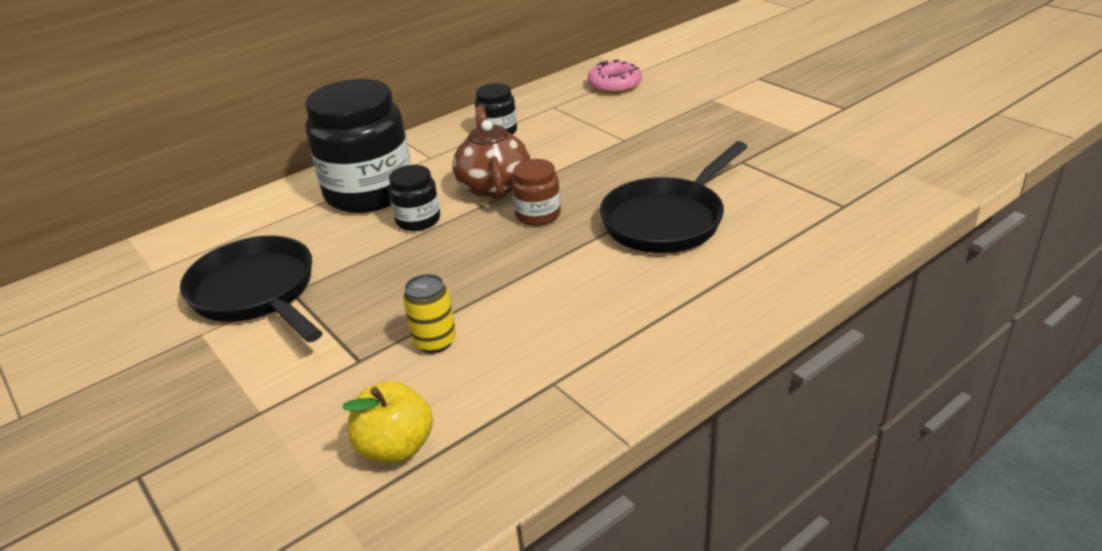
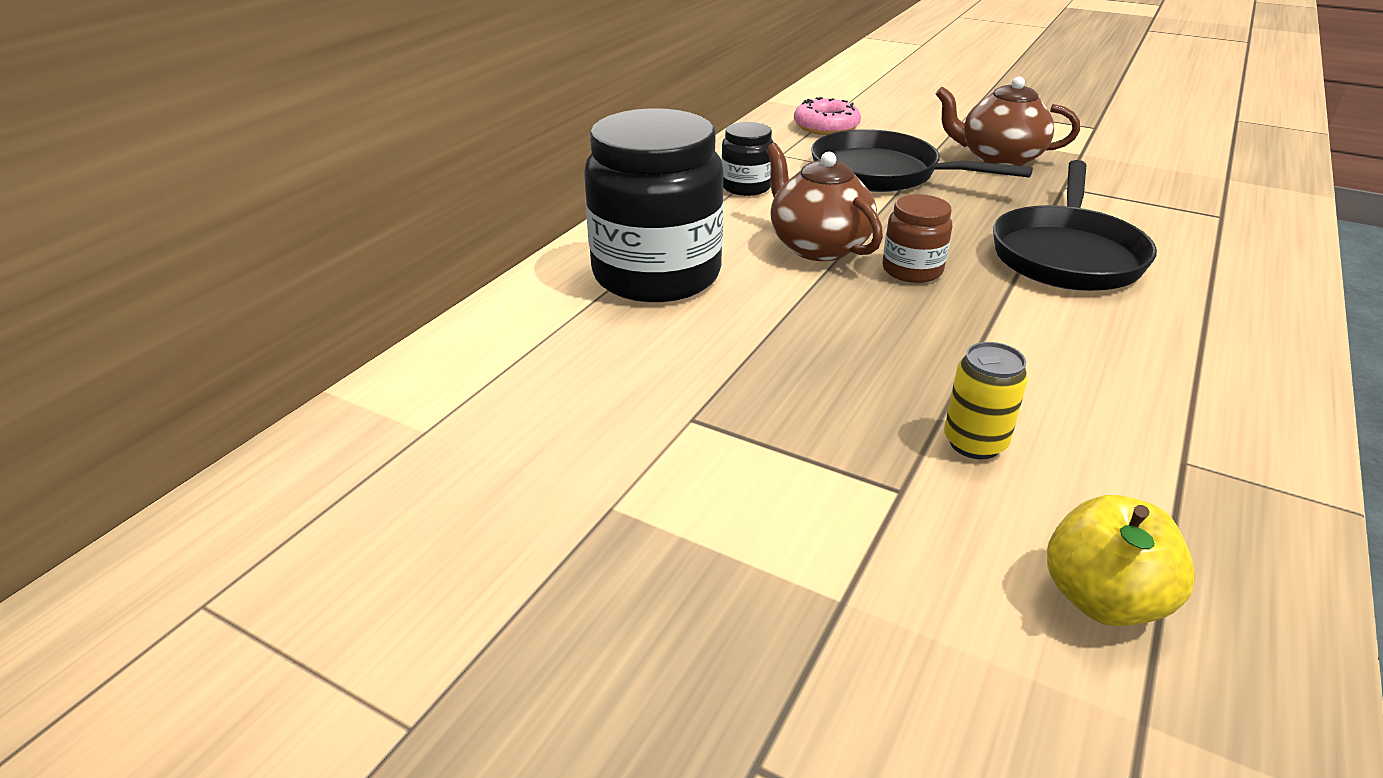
camera: 25 degrees left, 0 degrees up
(257, 293) = (638, 430): black pan -> black pan (882, 173)
(418, 220) = (765, 298): black jar -> none
(718, 129) = (998, 159): none -> brown teapot

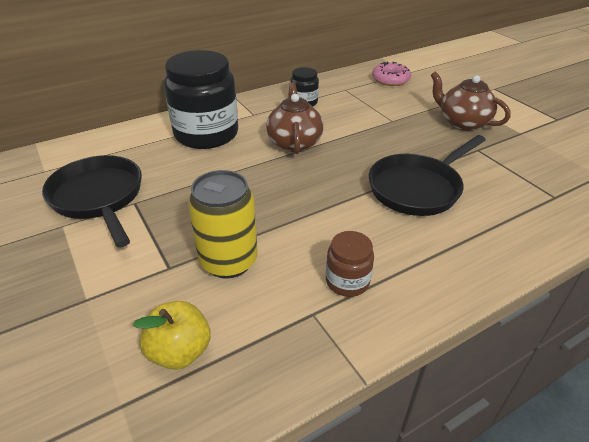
camera: 30 degrees right, 5 degrees up
(882, 173) = (383, 113): black pan -> black pan (99, 197)
(912, 270) = (322, 169): brown jar -> brown jar (347, 281)
(974, 443) = (228, 261): yellow can -> yellow can, size x1.73

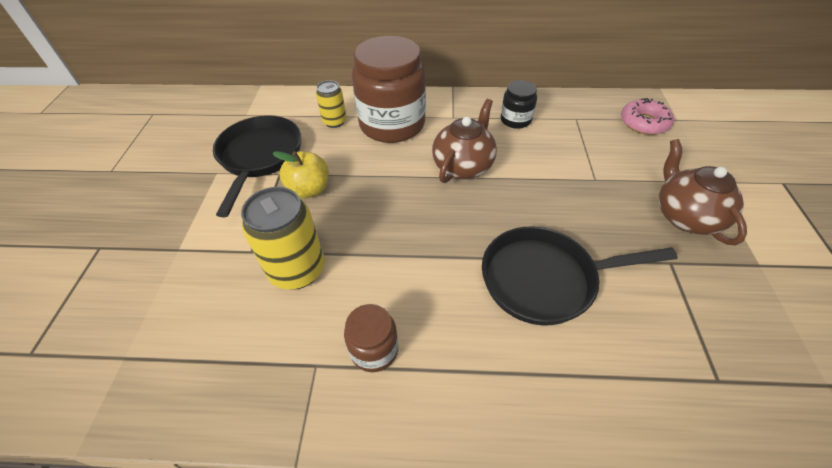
camera: 35 degrees right, 10 degrees up
(149, 148) = (334, 121): none -> yellow can
(180, 351) = (194, 336): yellow apple -> yellow apple (309, 190)
(206, 134) = (392, 124): black jar -> brown jar

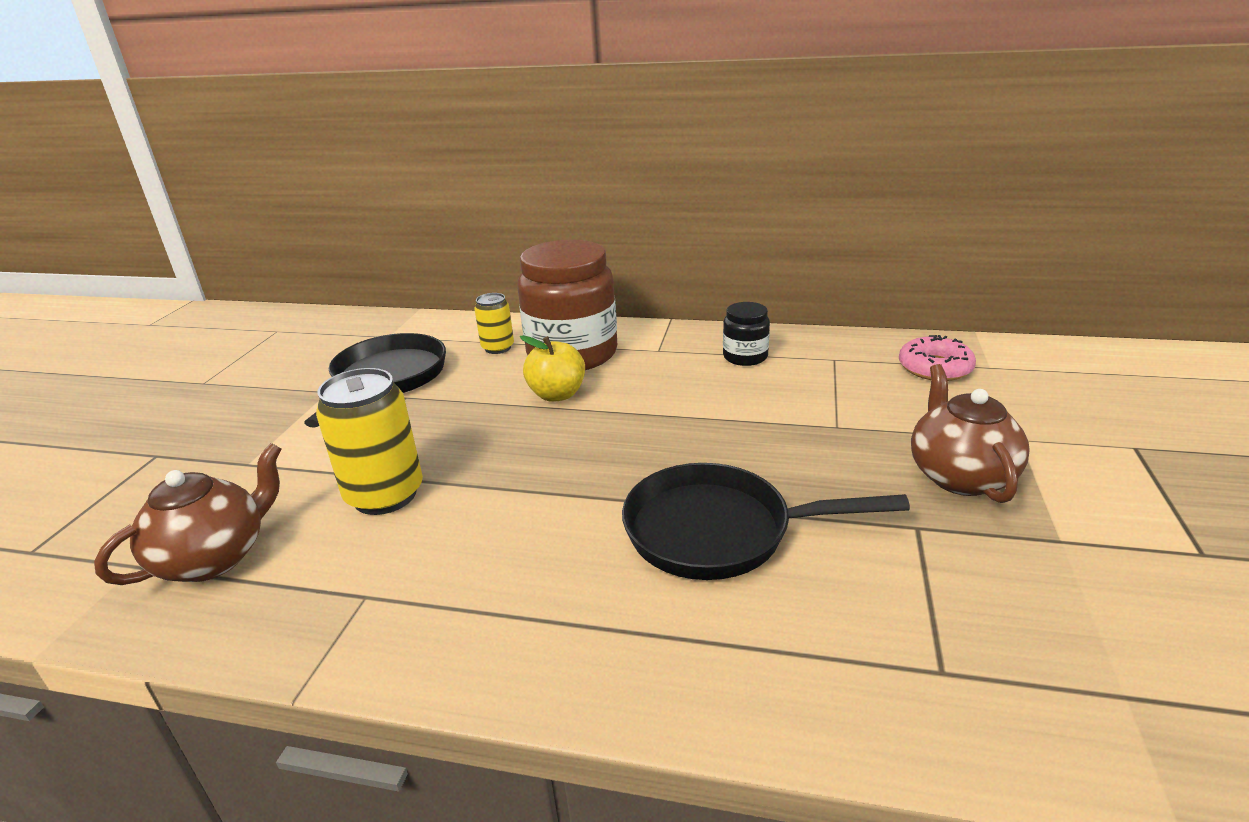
camera: 10 degrees right, 20 degrees down
(309, 190) = (435, 415): yellow apple -> yellow apple (557, 394)
(374, 350) = (449, 587): brown jar -> none
(463, 166) = (651, 402): brown teapot -> brown teapot (215, 557)

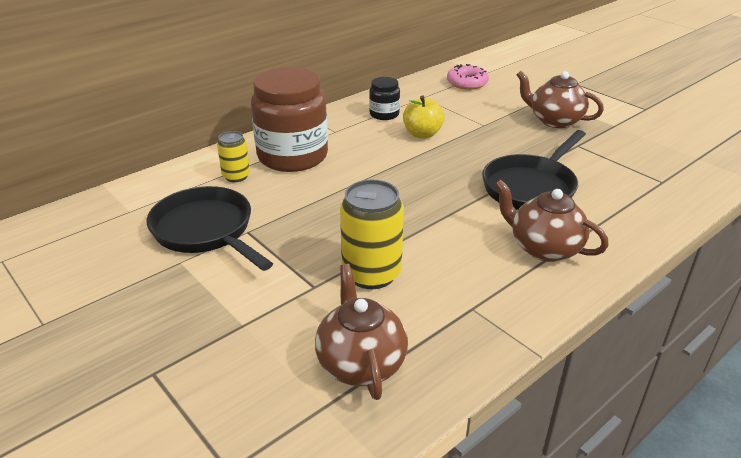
camera: 55 degrees left, 5 degrees up
(557, 394) = (337, 179): yellow apple -> yellow apple (422, 134)
(562, 605) = (544, 248): none -> brown teapot

